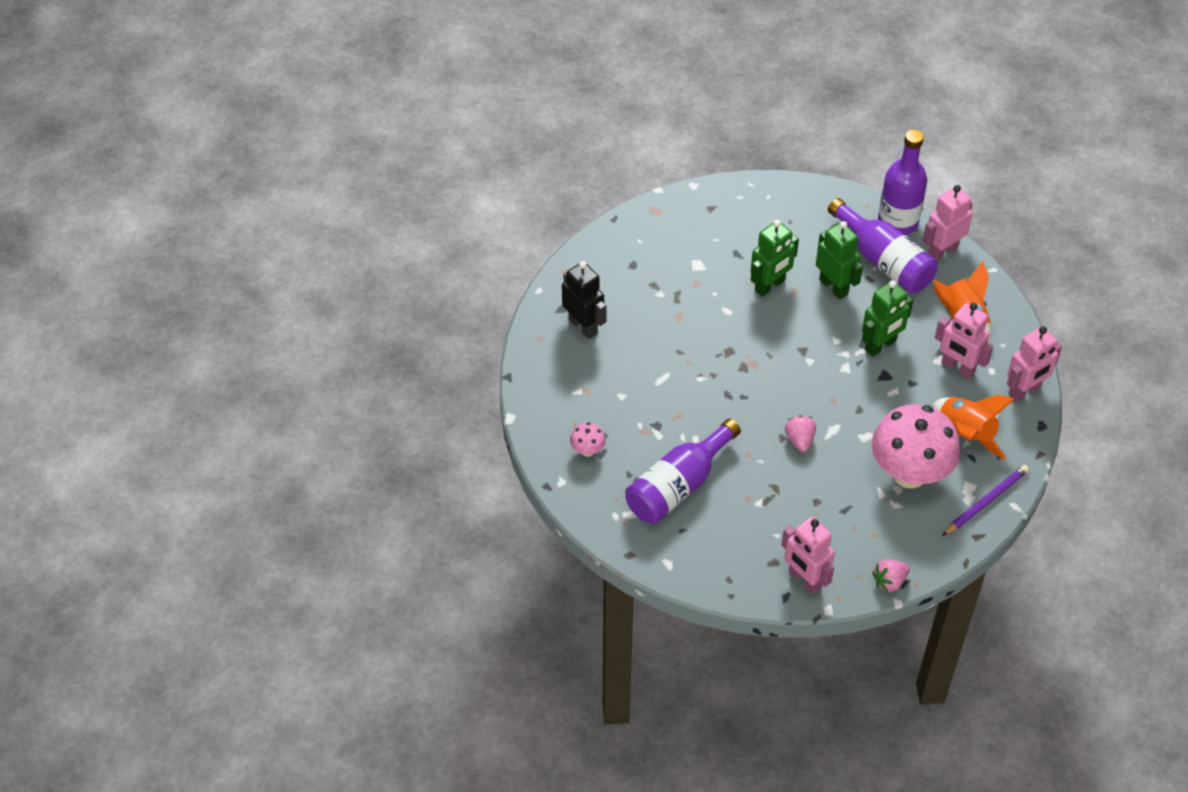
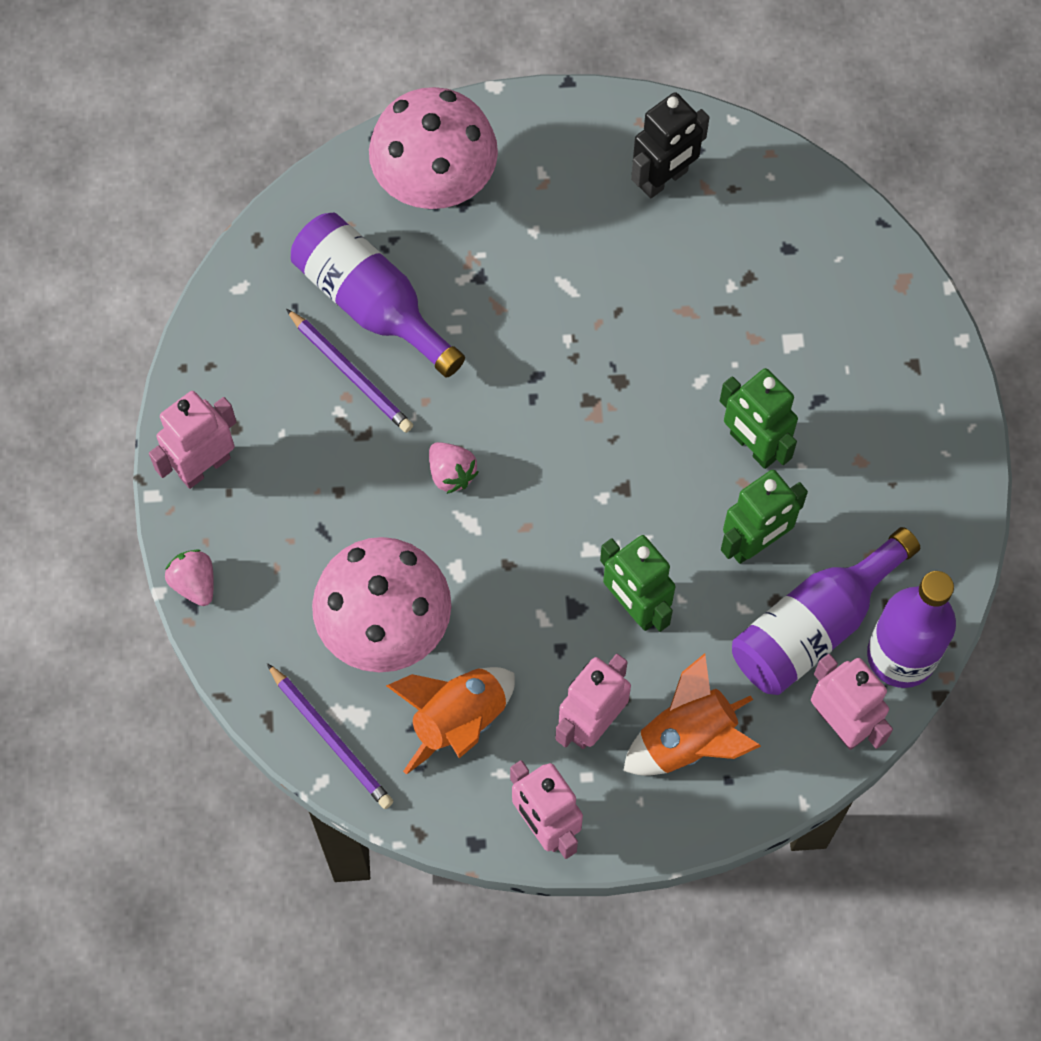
camera: 90 degrees right, 15 degrees up
(587, 450) = (435, 186): pink mushroom -> pink mushroom, size x2.43
(731, 496) = (351, 373): none -> purple pencil
(799, 439) = (451, 474): pink strawberry -> pink strawberry turned 60 degrees clockwise

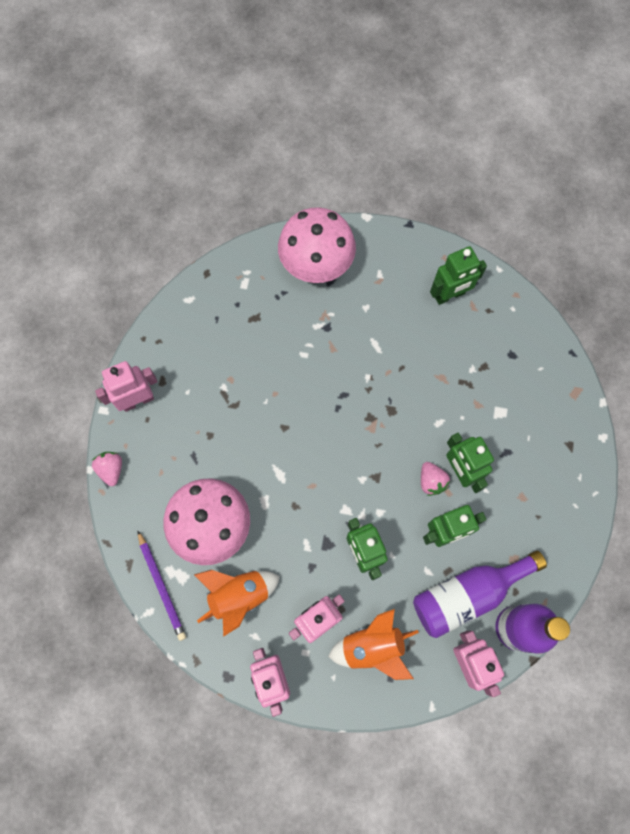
camera: 15 degrees right, 5 degrees up
(351, 373) = (237, 366): purple pencil -> none
(371, 303) = (260, 327): purple bottle -> none
(451, 474) = (277, 442): pink strawberry -> pink strawberry (431, 481)
(664, 179) = (449, 295): black robot -> green robot

